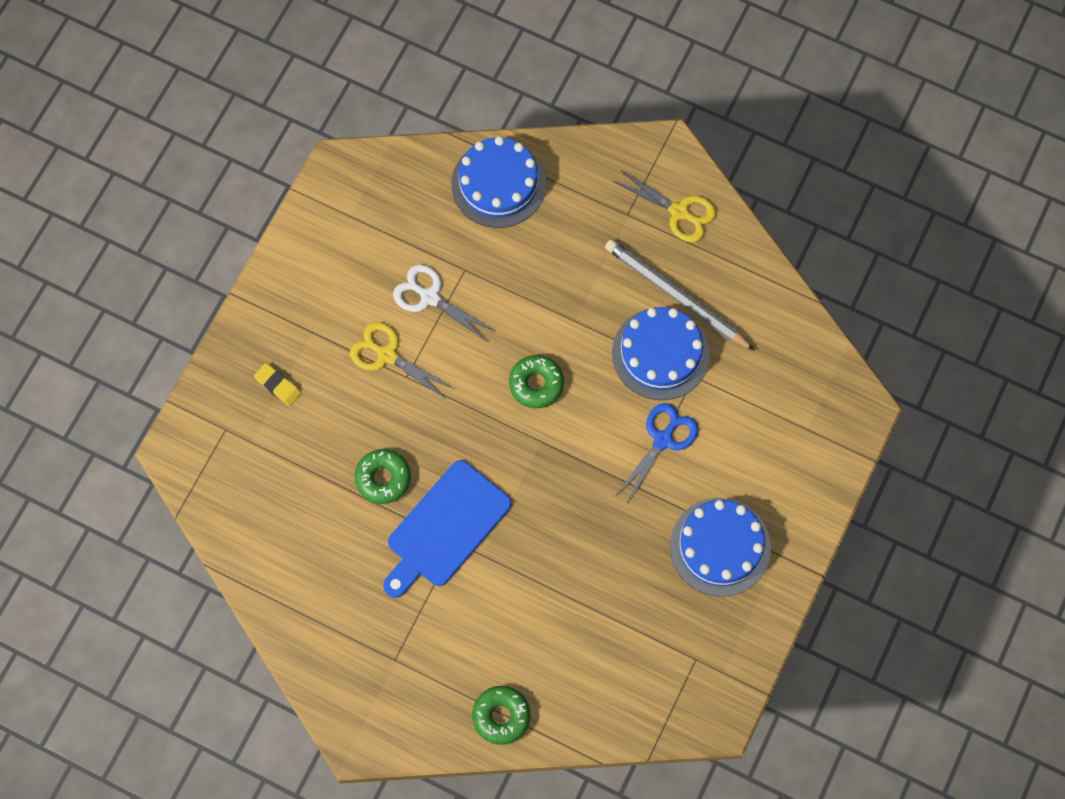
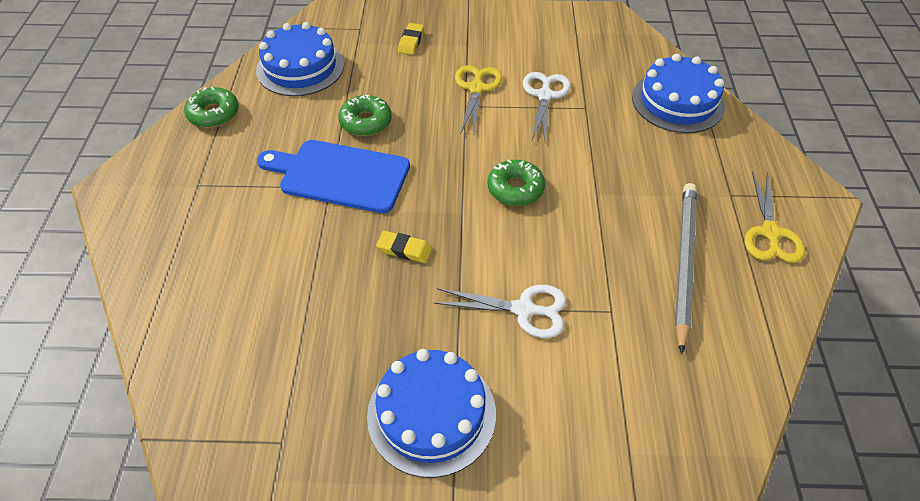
camera: 65 degrees right, 20 degrees down
(501, 716) = (160, 282): green donut -> green donut (213, 114)
(560, 505) = (404, 250): none -> yellow eraser
(660, 353) = (614, 272): blue cake -> blue cake (300, 67)
(663, 440) = (524, 310): blue scissors -> white scissors

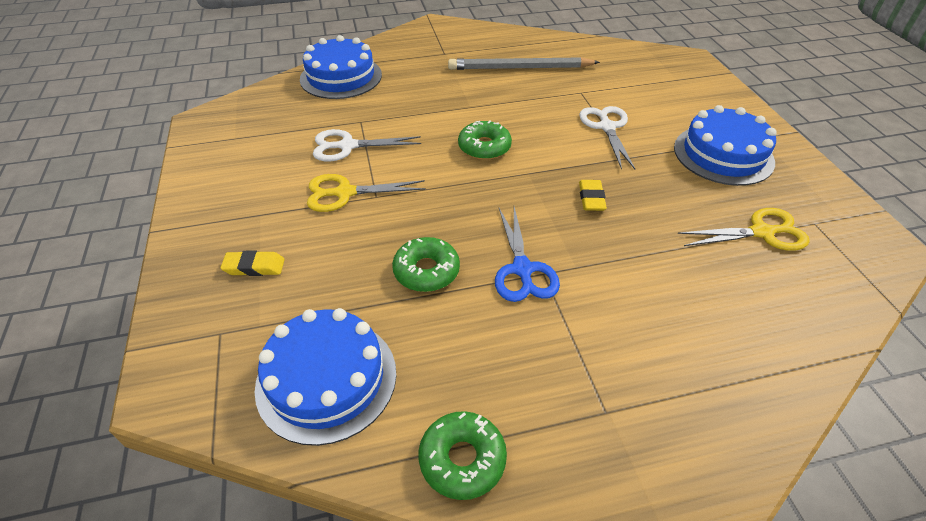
camera: 105 degrees left, 5 degrees down
(340, 175) = (522, 269): blue cutting board -> blue scissors
(770, 233) = (474, 40): yellow scissors -> yellow scissors (762, 232)

